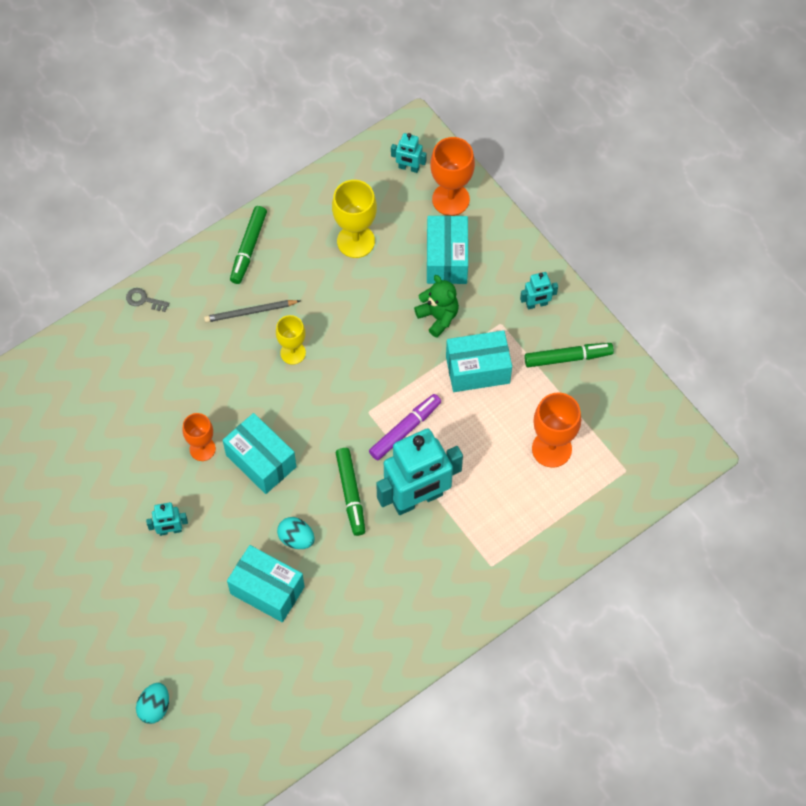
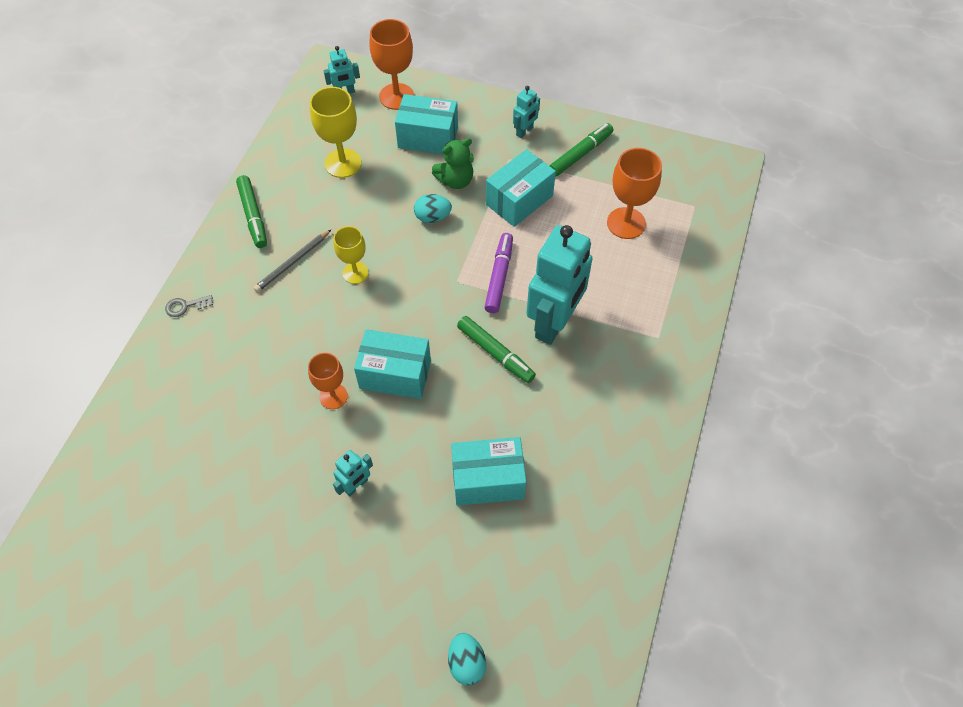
camera: 35 degrees left, 5 degrees down
(296, 538) = (478, 419): turquoise egg -> turquoise egg (432, 217)
(438, 317) = (455, 180): green teddy bear -> green teddy bear turned 135 degrees clockwise
(446, 259) = (428, 137): turquoise box -> turquoise box turned 45 degrees counterclockwise

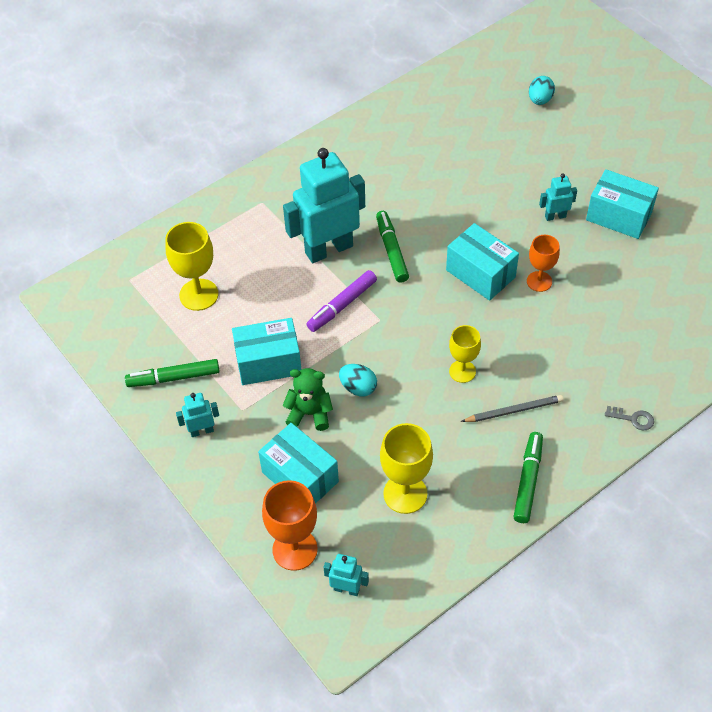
camera: 145 degrees left, 5 degrees down
(488, 479) = (459, 177): turquoise box -> turquoise box (618, 216)
(626, 223) = (199, 295): orange goblet -> yellow goblet

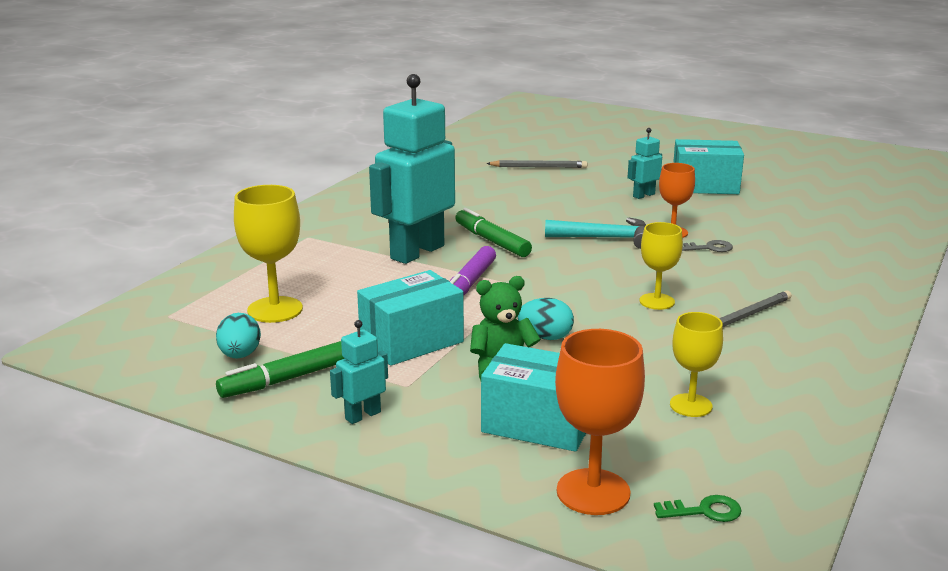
camera: 25 degrees left, 30 degrees down
(346, 589) = (704, 511): turquoise robot -> green key
(405, 494) = (691, 405): yellow goblet -> yellow goblet, size x0.65
(480, 273) = (605, 238): turquoise box -> turquoise hammer
(497, 142) = (539, 167): none -> grey pencil
(528, 481) = (823, 361): green marker -> none
(540, 100) = (556, 142): turquoise egg -> turquoise egg (240, 355)
(633, 419) = (876, 295): grey key -> grey key (709, 248)

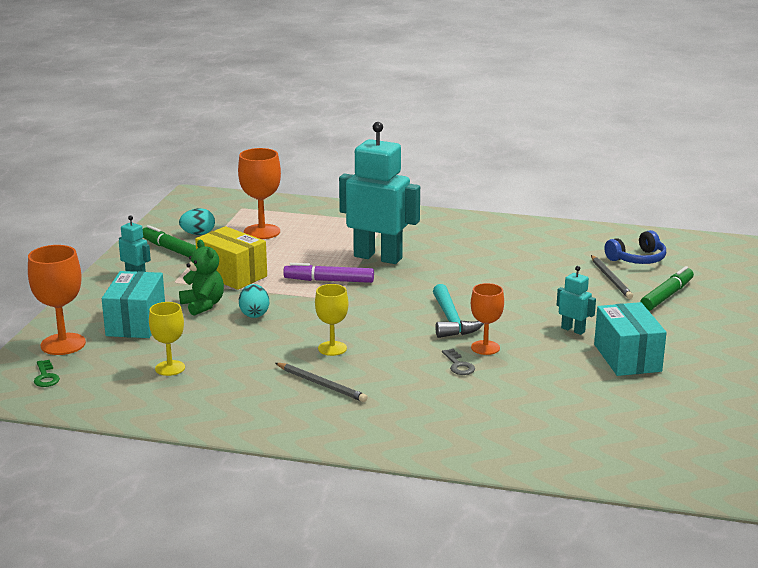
camera: 75 degrees right, 0 degrees up
(275, 310) = (262, 232): yellow goblet -> orange goblet
(411, 341) = (232, 275): turquoise box -> yellow box
(492, 241) = (416, 279): green marker -> green marker (666, 296)
(499, 152) = (637, 259): none -> blue headphones

